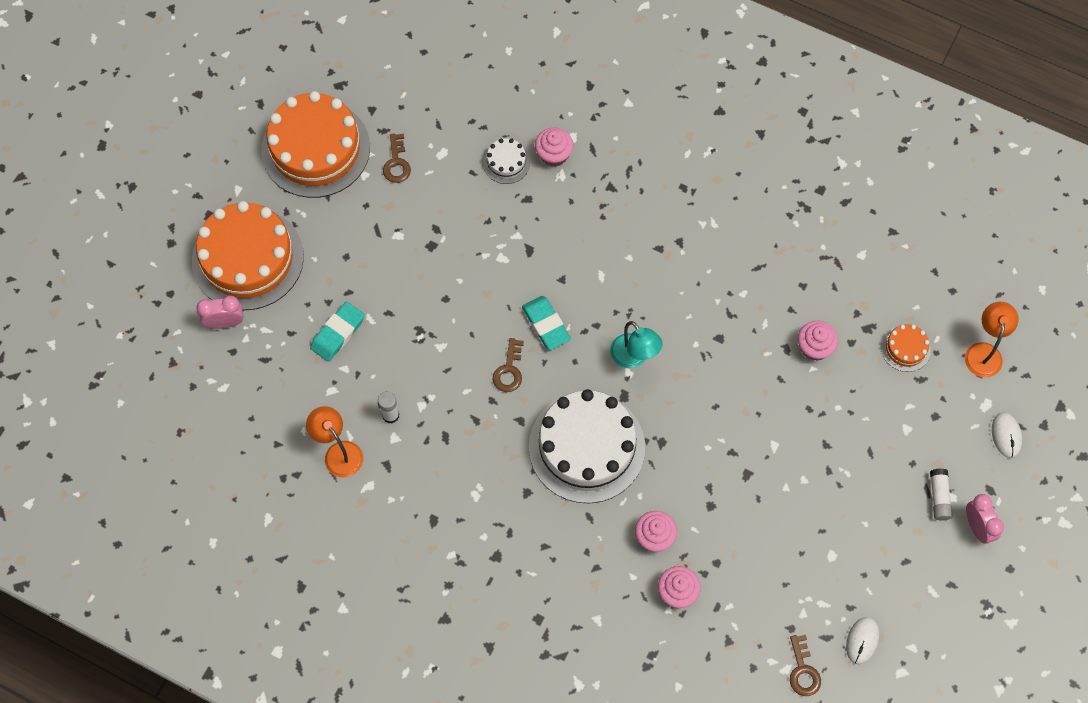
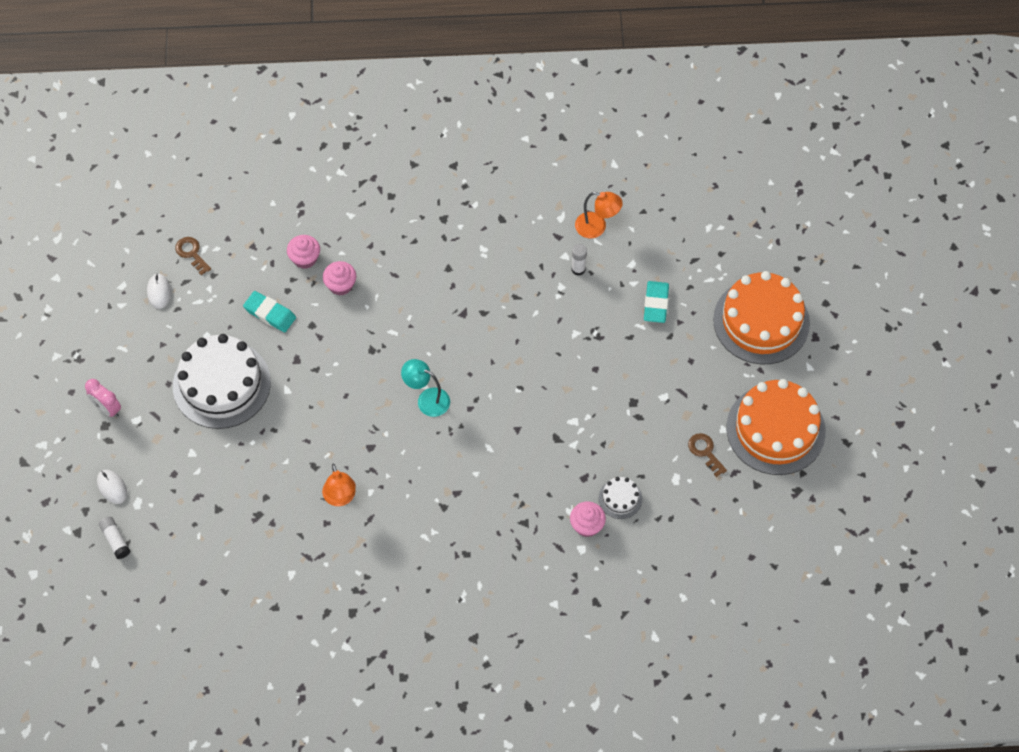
camera: 150 degrees right, 5 degrees down
(225, 322) = (741, 269): pink clock -> none
(509, 370) = (514, 342): brown key -> none
(546, 324) = (508, 389): turquoise eraser -> turquoise eraser (270, 314)
(586, 447) = (424, 319): white cake -> white cake (221, 384)
(814, 347) = (292, 478): pink cupcake -> none
(905, 348) = (220, 514): orange cake -> none
(939, 497) = (145, 415): white glue stick -> white glue stick (115, 540)
(984, 352) = (156, 544): orange lamp -> orange lamp (341, 498)

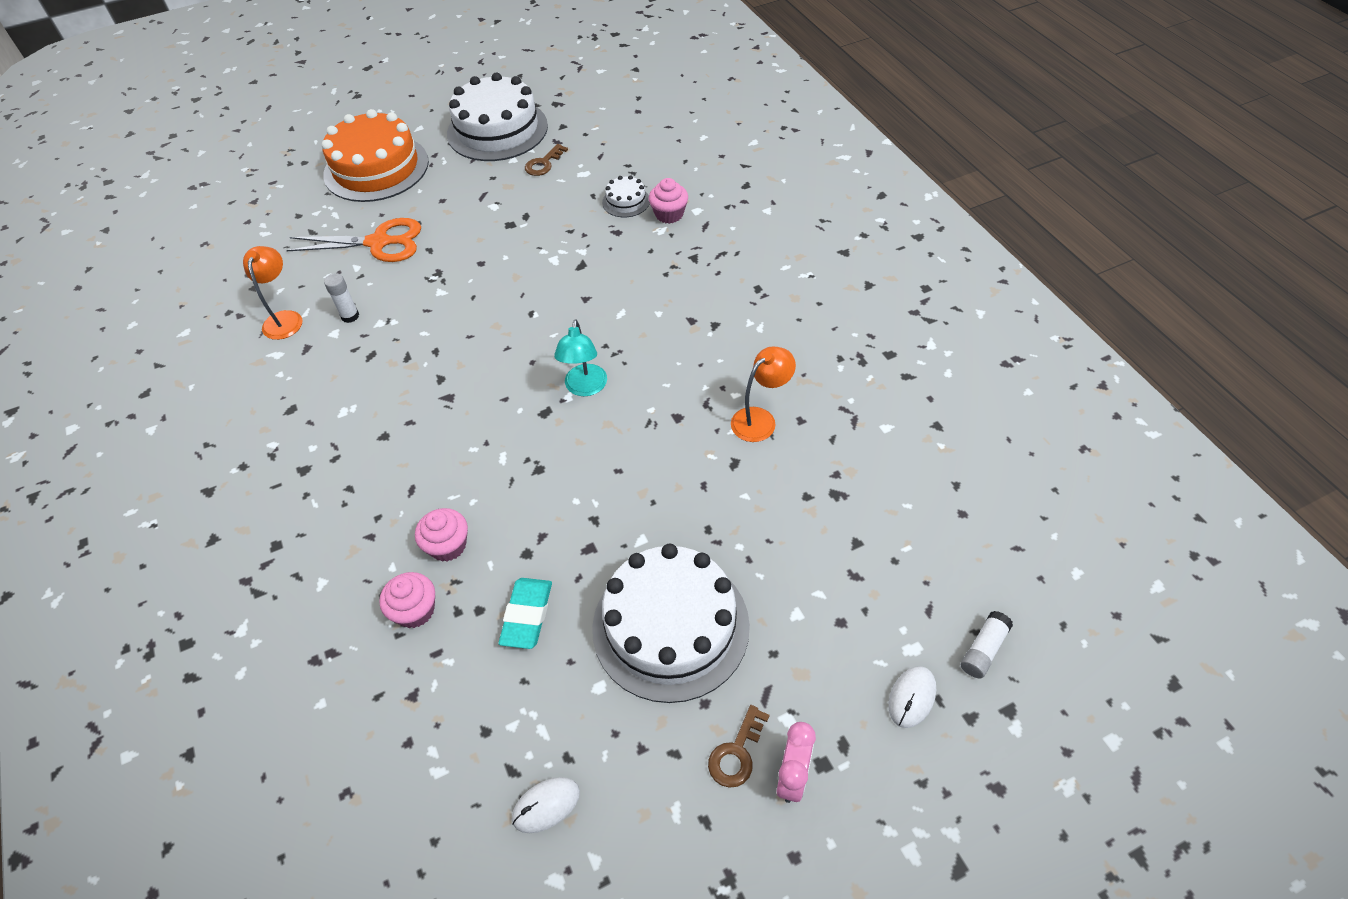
camera: 110 degrees left, 10 degrees down
(191, 253) = (453, 788): brown key -> brown key (736, 753)
(656, 304) = (379, 243): turquoise eraser -> orange scissors
(775, 429) = (497, 130): orange cake -> white cake

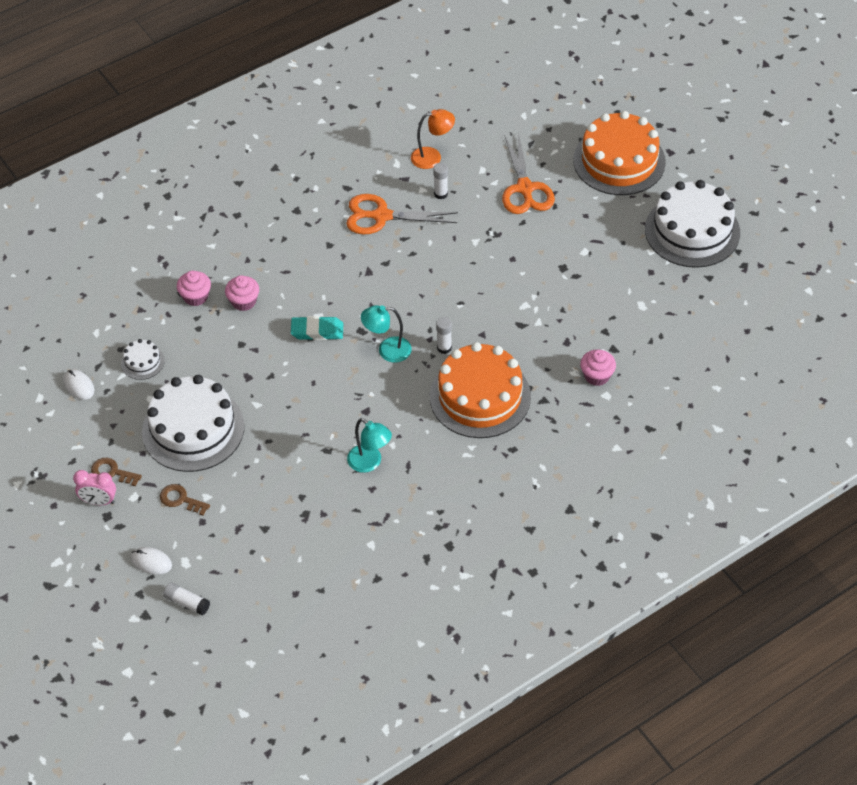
camera: 80 degrees right, 0 degrees up
(359, 376) = (381, 216): none -> orange scissors
(527, 615) = (196, 353): turquoise eraser -> turquoise eraser (317, 331)
(543, 164) = (649, 274): brown key -> brown key (181, 499)
(596, 333) = (444, 348): none -> white glue stick
(626, 201) = (608, 342): white cake -> white cake (142, 362)
(677, 308) = (480, 396): none -> orange cake
(760, 419) = (370, 463): orange lamp -> turquoise lamp

